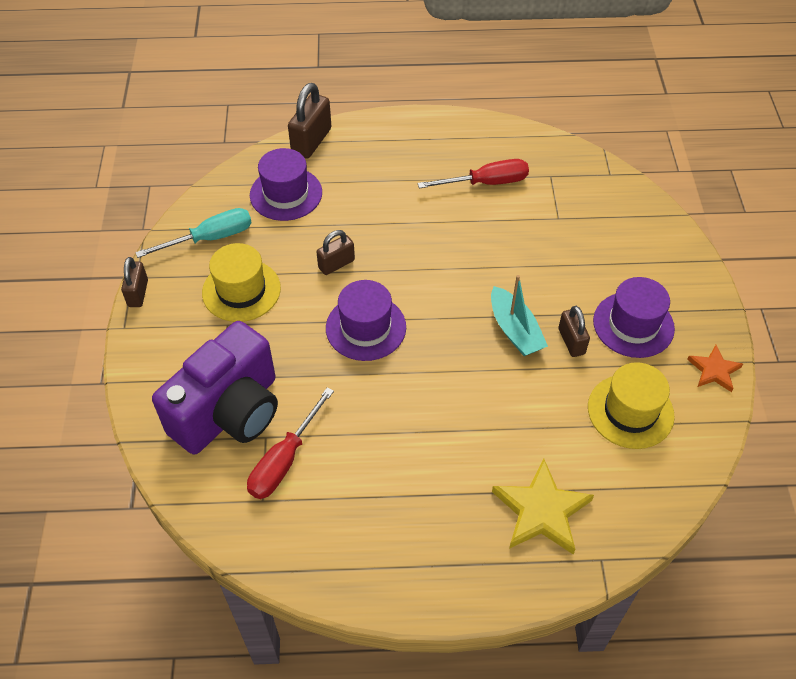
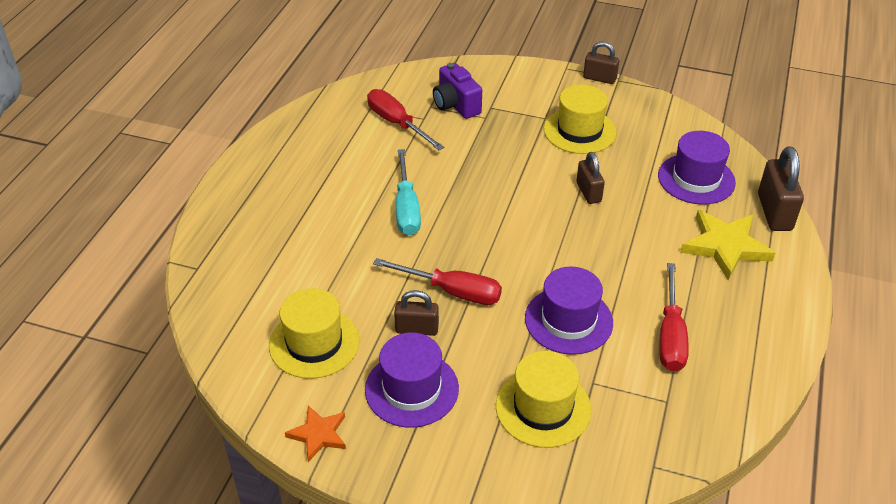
camera: 110 degrees right, 10 degrees down
(210, 238) = (650, 124): turquoise screwdriver -> turquoise screwdriver (406, 208)
(230, 412) = (456, 105): purple camera -> purple camera, size x0.54
(311, 141) = (774, 212): brown padlock -> brown padlock turned 45 degrees clockwise
(366, 327) = (503, 193): purple hat -> purple hat (568, 320)
(514, 330) = (452, 291): turquoise boat -> red screwdriver
(541, 511) = (261, 247): yellow star -> yellow star (725, 246)
(599, 240) = (543, 408): none -> yellow hat

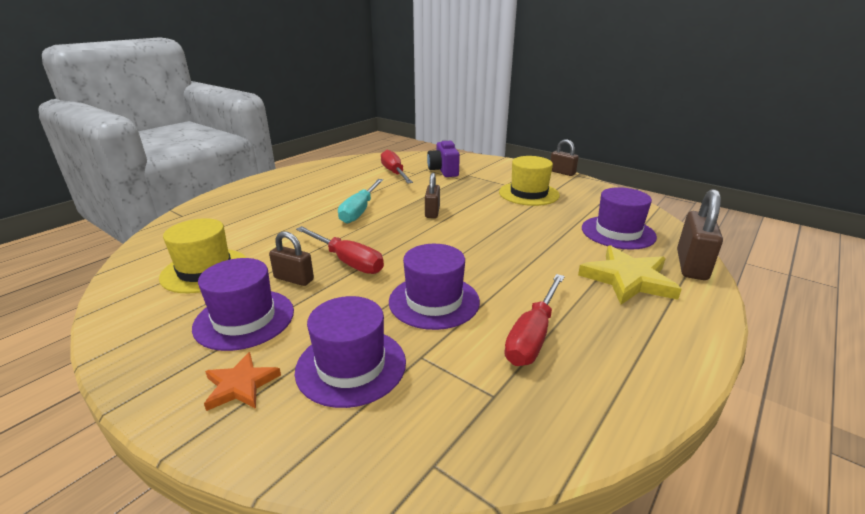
camera: 20 degrees right, 15 degrees down
(318, 434) = (128, 333): orange star -> orange star (241, 385)
(543, 408) = (351, 366): yellow hat -> purple hat
(588, 192) = (513, 225): brown padlock -> brown padlock (432, 212)

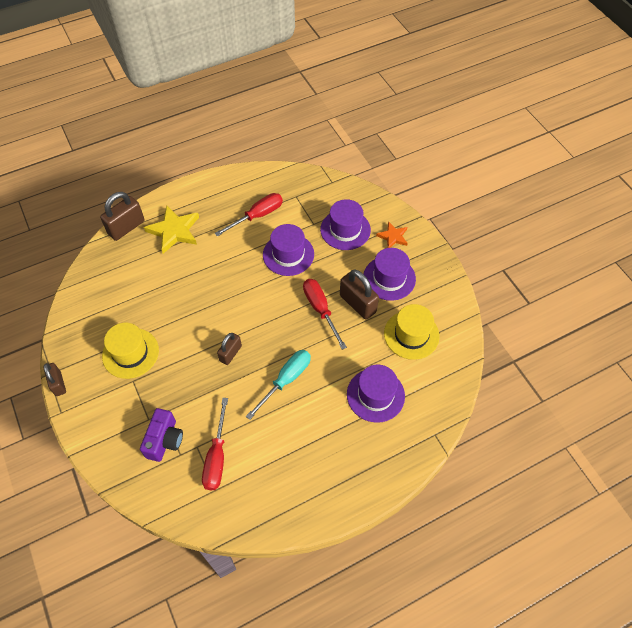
camera: 155 degrees left, 30 degrees up
(294, 279) = (358, 304): brown padlock -> brown padlock, size x1.58
(618, 232) = (127, 272): purple hat -> purple hat (375, 395)

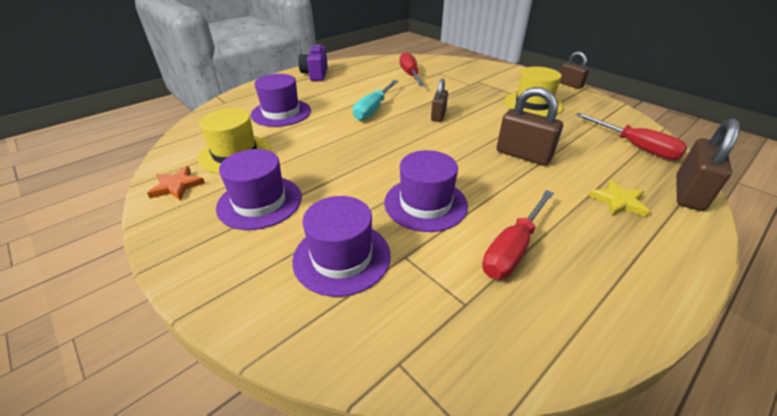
camera: 165 degrees right, 20 degrees down
(165, 440) = (455, 75): purple camera -> purple camera (315, 74)
(174, 231) = (618, 201): yellow star -> yellow star, size x0.59
(320, 310) = (355, 157): red screwdriver -> red screwdriver (635, 146)
(358, 304) = (306, 169): brown padlock -> brown padlock (523, 155)
(393, 236) = (247, 263): orange star -> orange star (177, 186)

